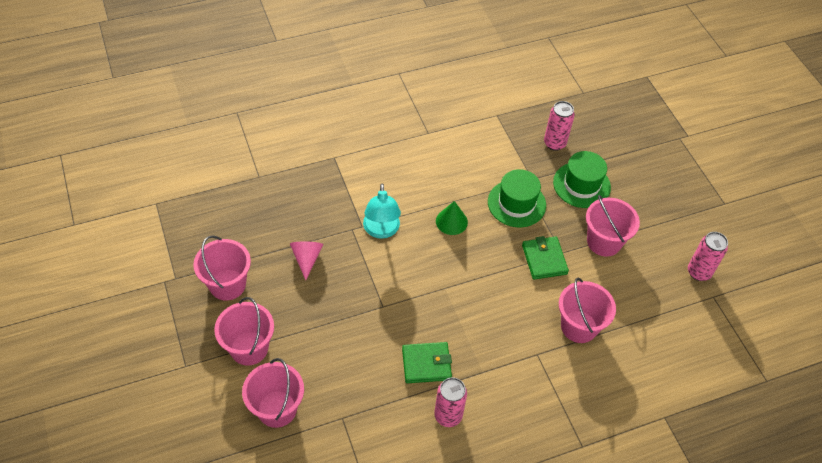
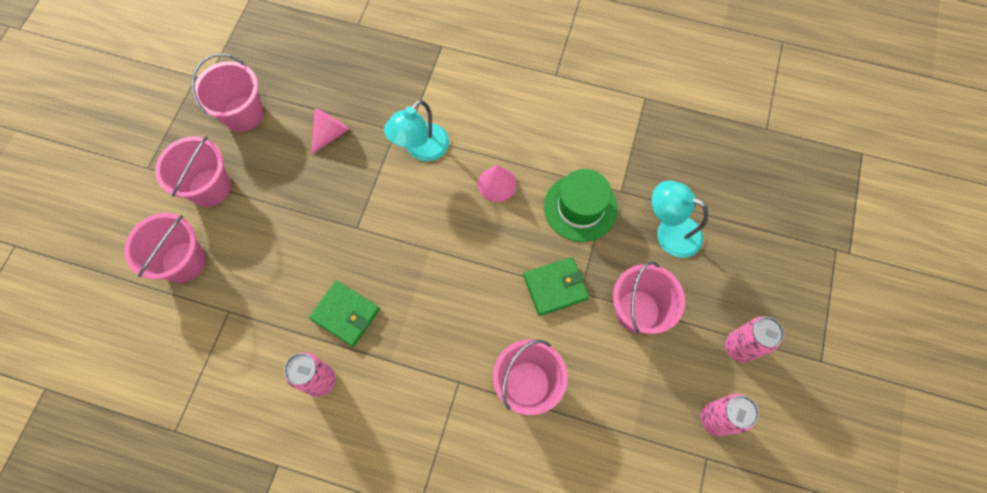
camera: 40 degrees right, 15 degrees up
(451, 221) = (497, 184): green cone -> pink cone
(544, 259) = (555, 287): green wallet -> green wallet turned 45 degrees clockwise
(554, 143) = (681, 167): pink can -> pink can (739, 347)
(581, 185) = (669, 232): green hat -> turquoise lamp

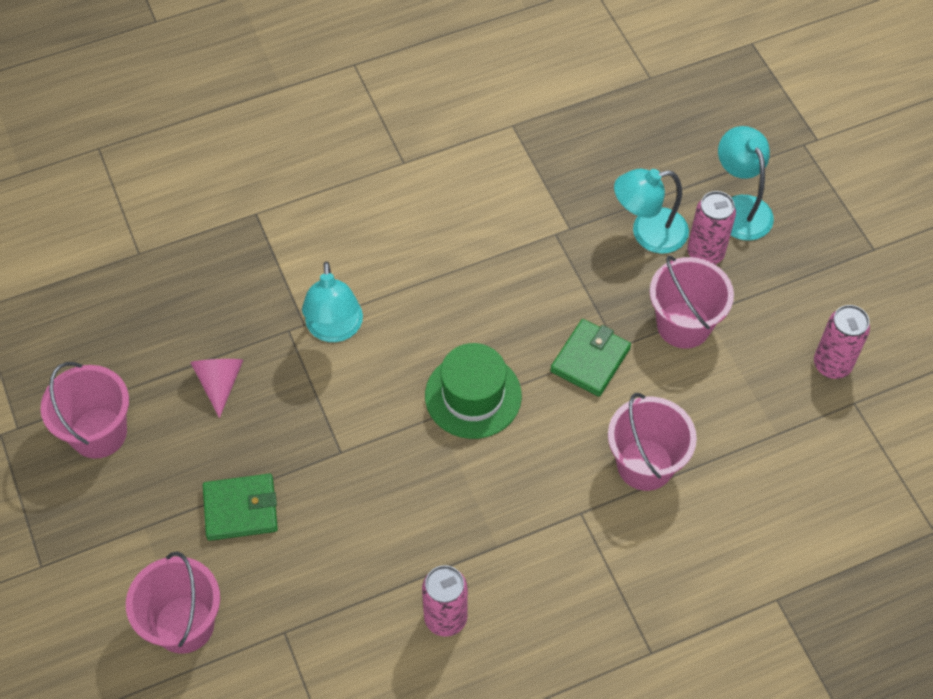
camera: 40 degrees left, 10 degrees down
(210, 187) = (137, 532): pink bucket -> none
(345, 314) = (410, 539): green wallet -> green wallet (241, 509)
(497, 184) = (444, 307): pink cone -> none
(580, 207) = (546, 271): green hat -> green hat (473, 395)
(739, 347) = (798, 289): pink can -> pink can (705, 253)
(749, 261) = (740, 208): none -> turquoise lamp

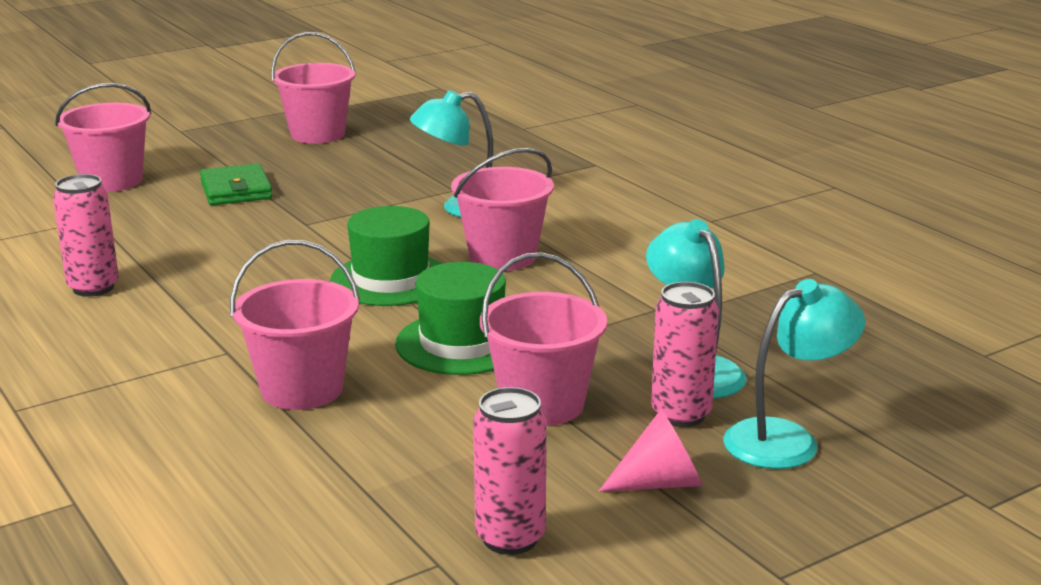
camera: 80 degrees right, 35 degrees down
(220, 383) = (381, 169): pink cone -> pink cone (660, 483)
(444, 314) = (502, 257): none -> pink bucket
(590, 360) = (462, 343): green wallet -> green hat

